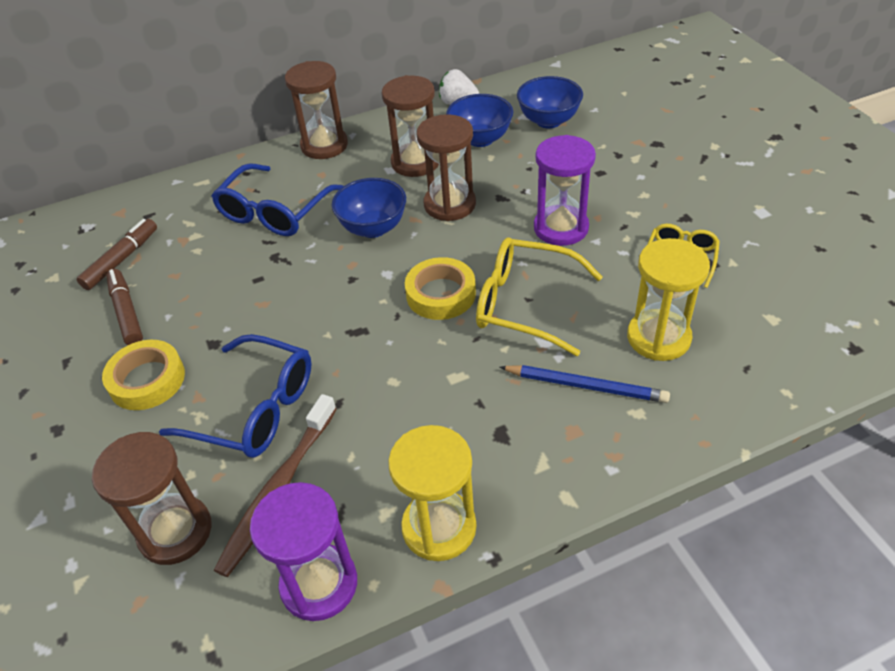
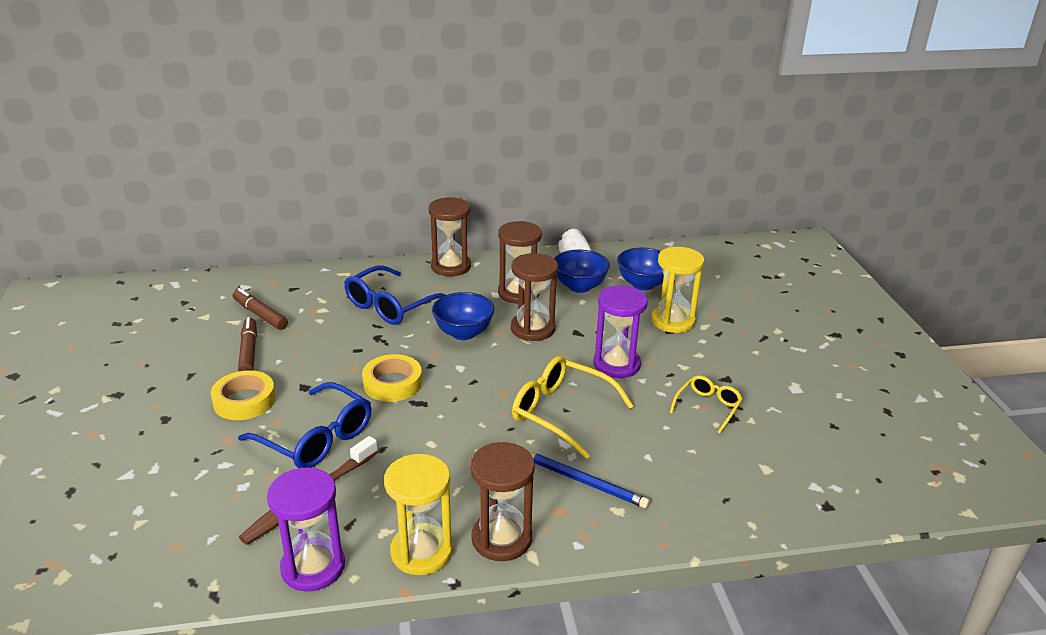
camera: 10 degrees right, 15 degrees down
(121, 259) = (260, 315): brown marker -> brown marker turned 90 degrees counterclockwise
(175, 531) = (222, 506): brown hourglass -> brown hourglass (501, 538)
(441, 294) = (496, 391): yellow tape -> yellow tape (392, 383)
(658, 337) = (661, 461): yellow hourglass -> yellow hourglass (673, 321)

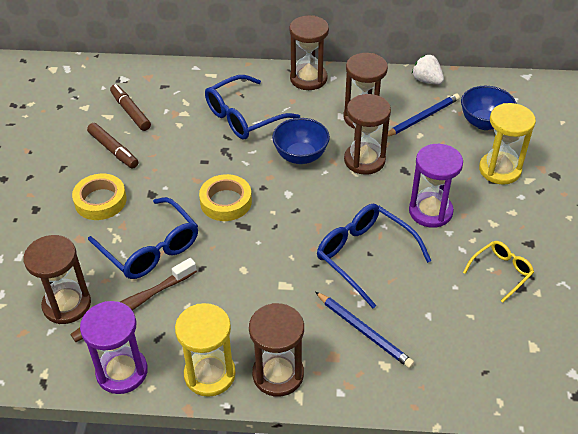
camera: 15 degrees right, 15 degrees up
(226, 508) = (67, 305): none -> brown hourglass
(249, 352) = (113, 150): brown marker -> brown marker turned 135 degrees clockwise
(561, 413) = (364, 256): yellow glasses -> blue glasses
(579, 286) = (422, 117): blue bowl -> blue pencil

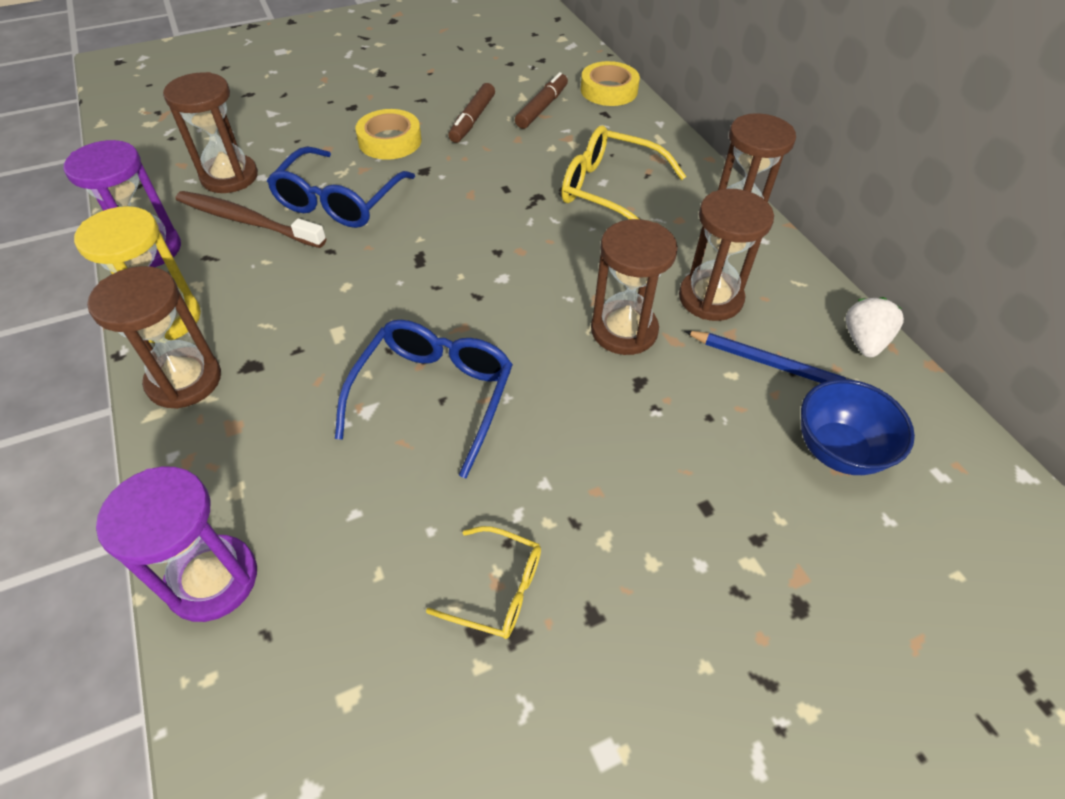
camera: 60 degrees right, 5 degrees up
(226, 202) = (450, 230): yellow tape -> yellow tape (609, 90)
(244, 117) = (610, 190): blue glasses -> yellow glasses
(300, 156) = (580, 264): blue bowl -> none
(364, 331) = (291, 444): blue pencil -> none
(430, 211) = (573, 444): purple hourglass -> purple hourglass (213, 579)
(499, 170) = (741, 510): yellow hourglass -> none

